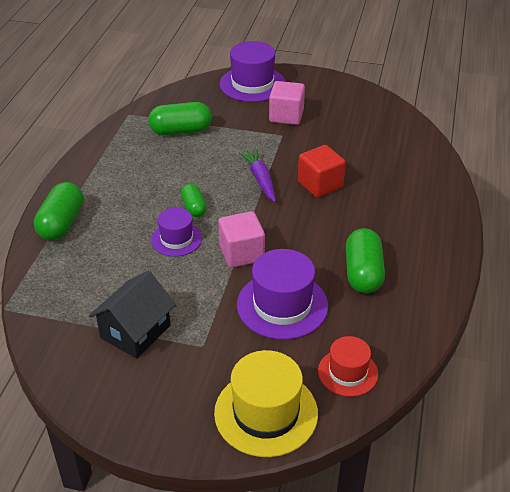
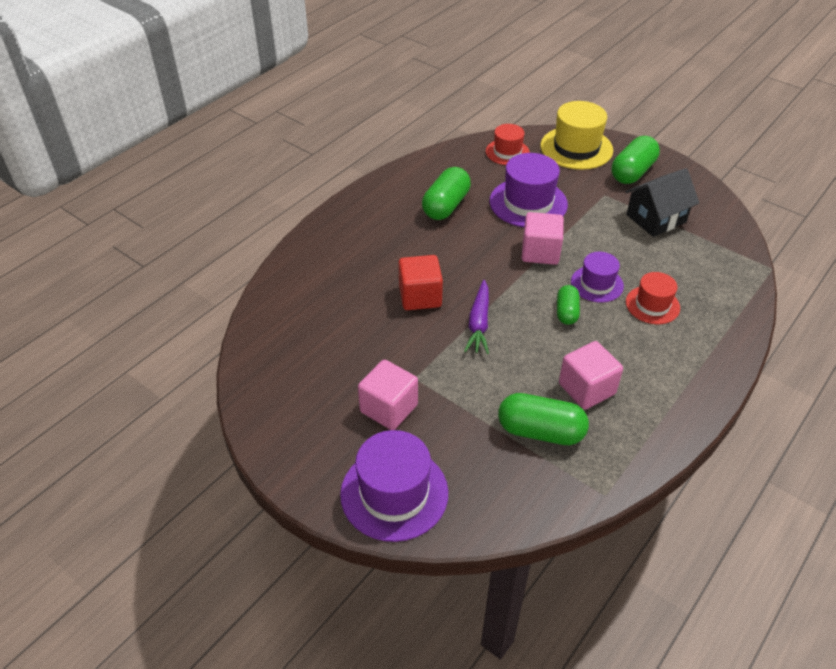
camera: 155 degrees left, 5 degrees up
(62, 223) = (715, 338): green capsule -> green capsule (632, 172)
(121, 235) = (652, 305): none -> red hat
(158, 161) = (586, 389): none -> pink cube

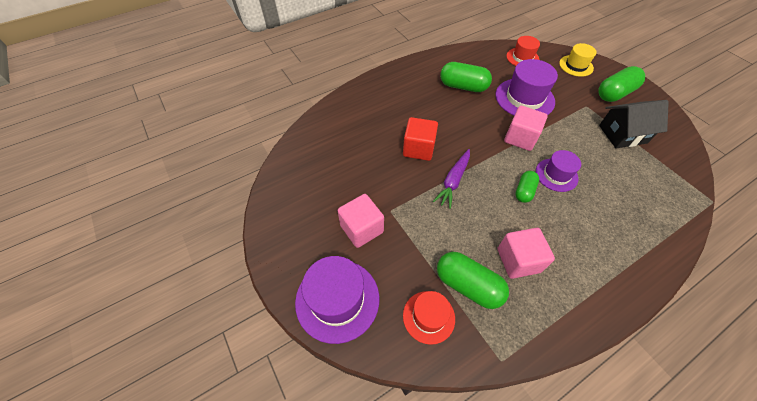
camera: 20 degrees right, 10 degrees up
(446, 206) = (463, 86): green capsule -> green capsule turned 60 degrees clockwise
(576, 148) = (576, 66): yellow hat -> yellow hat, size x0.61
(652, 305) = (597, 204): red hat -> red hat (428, 317)

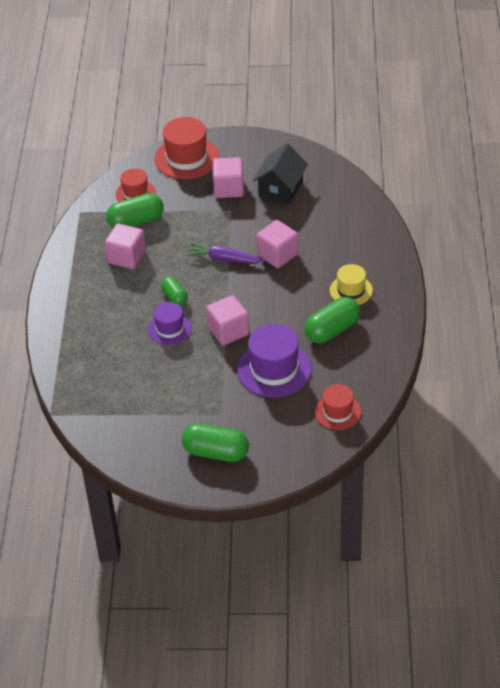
camera: 125 degrees right, 10 degrees down
(337, 299) = (186, 158): purple hat -> red hat
(418, 149) = (277, 255): red cube -> pink cube
(453, 181) = (224, 259): purple carrot -> purple carrot turned 45 degrees counterclockwise
(576, 66) = (284, 453): yellow hat -> yellow hat (351, 290)
(614, 93) = (216, 452): green capsule -> green capsule turned 75 degrees counterclockwise
(622, 134) = (164, 412): black house -> black house (280, 189)

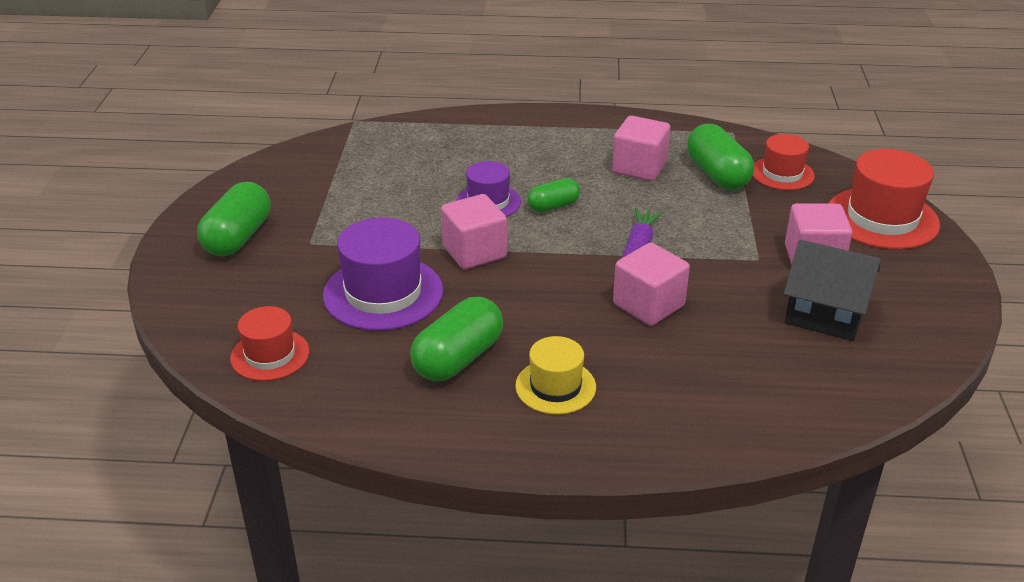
camera: 90 degrees right, 10 degrees down
(332, 330) = (458, 358): green capsule -> green capsule turned 75 degrees clockwise

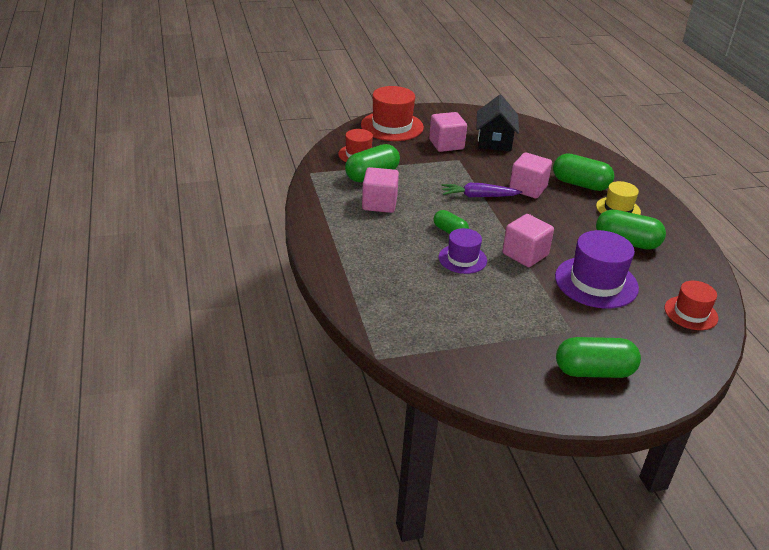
camera: 110 degrees left, 0 degrees up
(649, 370) = (580, 184): none -> green capsule

